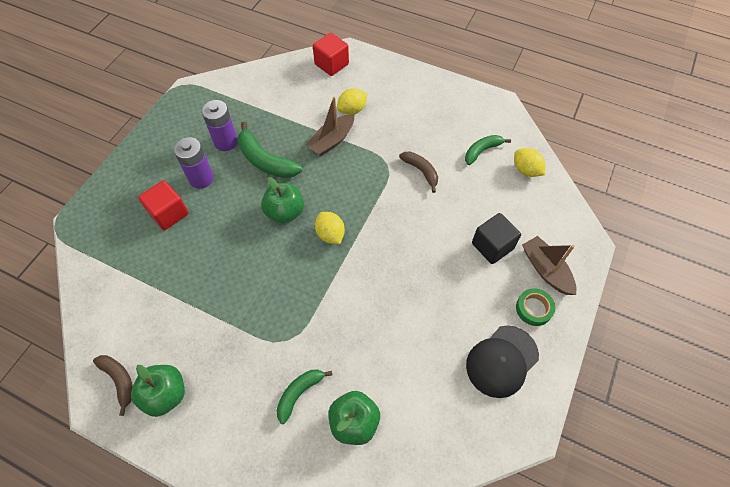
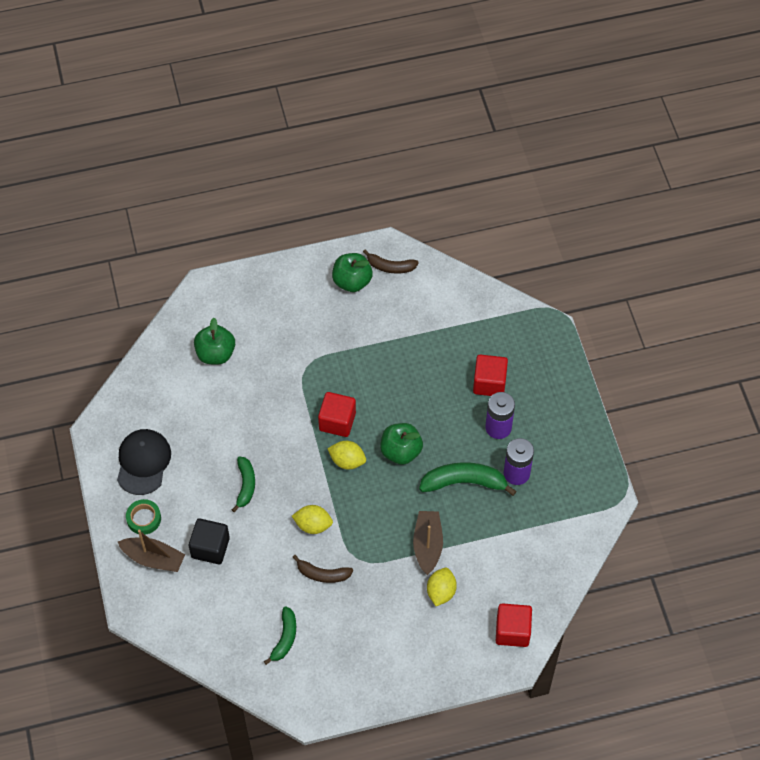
camera: 140 degrees right, 0 degrees up
(299, 393) = (266, 343): green banana -> green banana (245, 485)
(308, 271) = (337, 421): none -> red cube
(526, 170) = (230, 647): yellow lemon -> yellow lemon (313, 525)

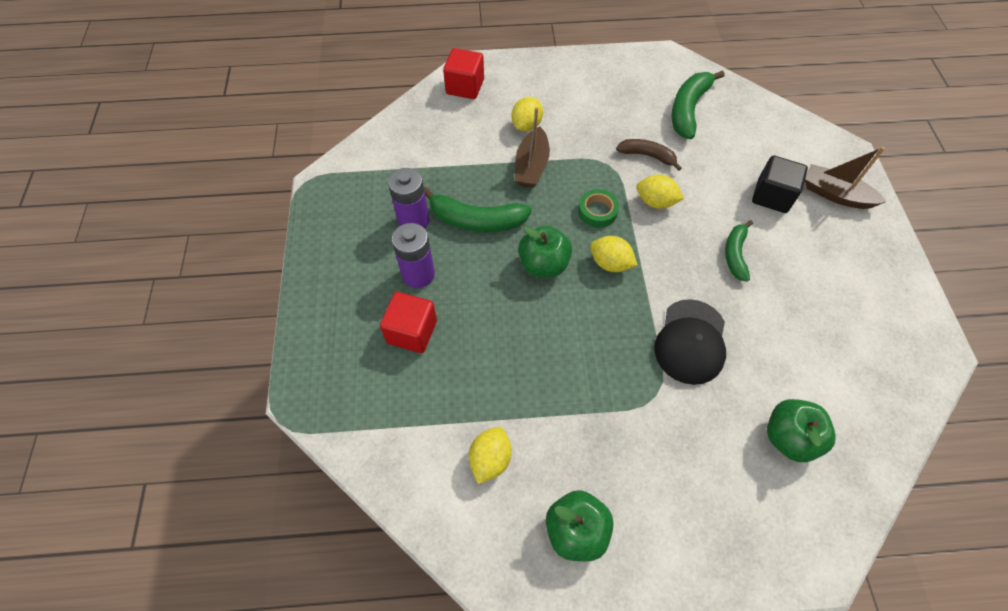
camera: 170 degrees left, 0 degrees up
(143, 462) = (868, 299): black cap -> black cap (691, 341)
(144, 519) = (854, 236): green tape -> green tape (597, 211)
(285, 638) = (688, 109): green banana -> green banana, size x1.58
(337, 421) = (618, 312): red cube -> none
(390, 267) = (510, 548): brown banana -> none
(413, 311) = (490, 459): none -> yellow lemon

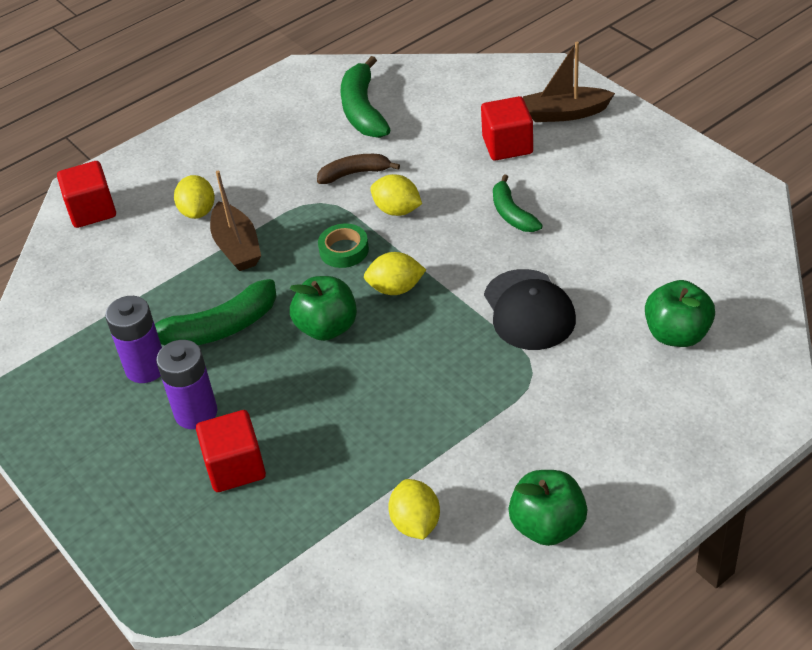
camera: 30 degrees left, 15 degrees down
(655, 202) = (397, 210): yellow lemon -> yellow lemon turned 45 degrees clockwise
(772, 196) = (507, 145): black cube -> red cube

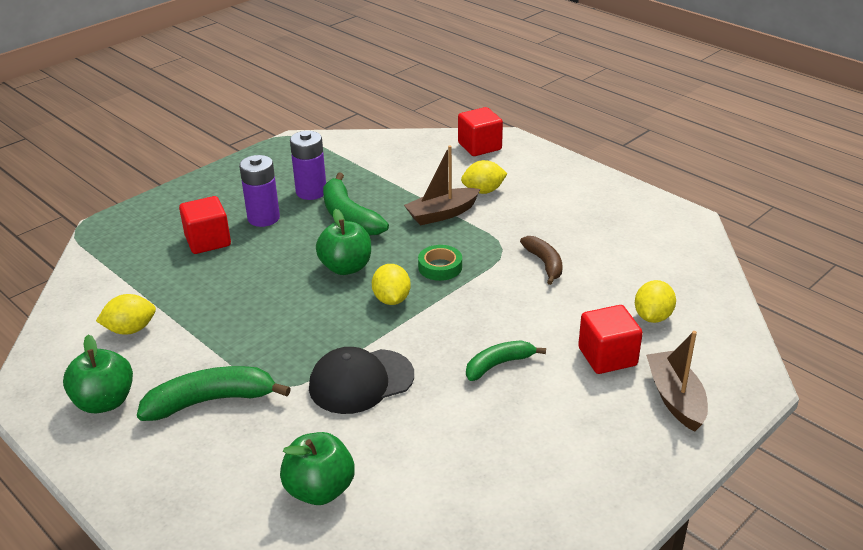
camera: 80 degrees right, 10 degrees down
(363, 110) = (640, 260): green banana -> green banana (211, 401)
(397, 210) = (496, 292): yellow lemon -> yellow lemon (652, 317)

